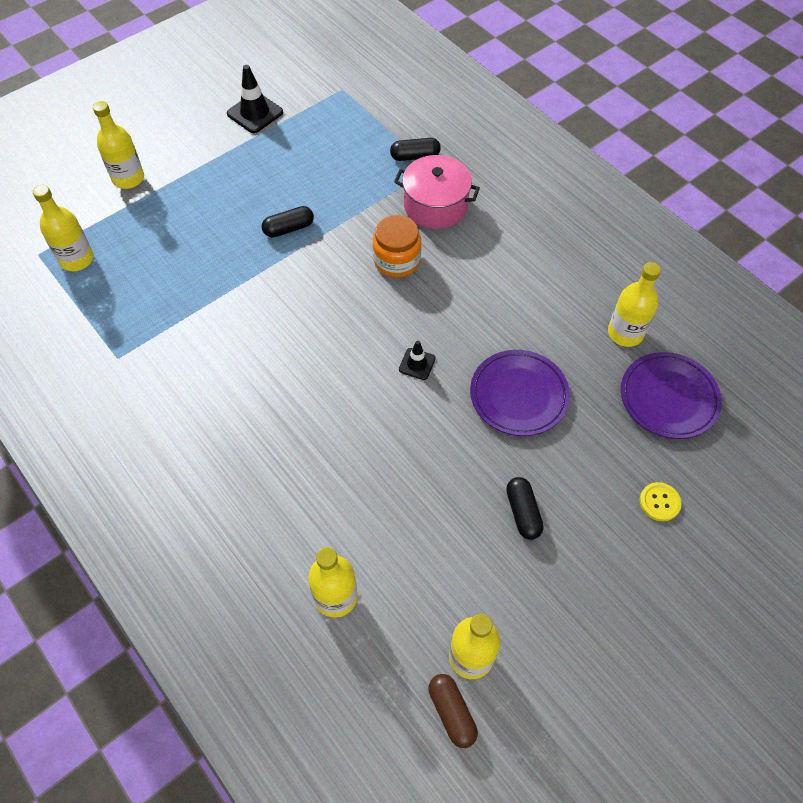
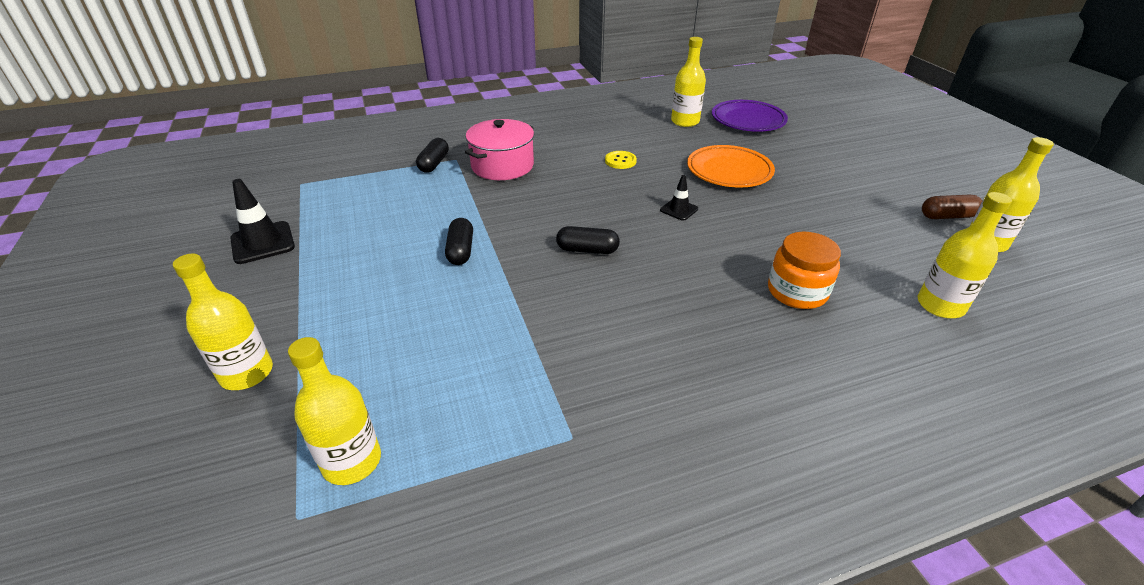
camera: 70 degrees left, 20 degrees down
(397, 260) = (552, 196): orange jar -> orange jar (797, 291)
(452, 712) = (1043, 262): brown capsule -> brown capsule (947, 216)
(518, 395) = (729, 171): purple plate -> orange plate
(523, 512) = (843, 192): black capsule -> black capsule (587, 250)
(659, 502) = (836, 141): yellow button -> yellow button (620, 161)

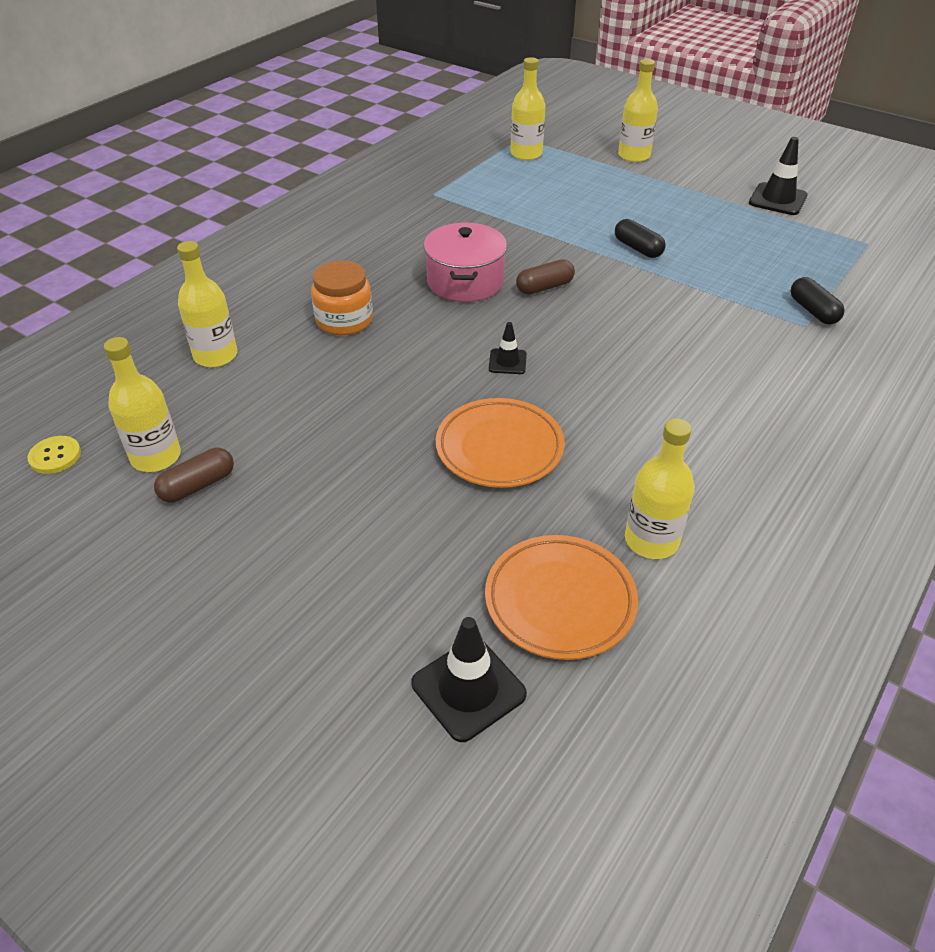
camera: 145 degrees right, 5 degrees up
(502, 166) = (748, 339): pink pot -> pink pot (465, 281)
(587, 250) = (544, 287): black capsule -> brown capsule
(620, 161) = (640, 405): yellow button -> yellow button (55, 456)
(748, 120) = (560, 601): purple plate -> orange plate
(808, 114) = (468, 689): none -> black traffic cone

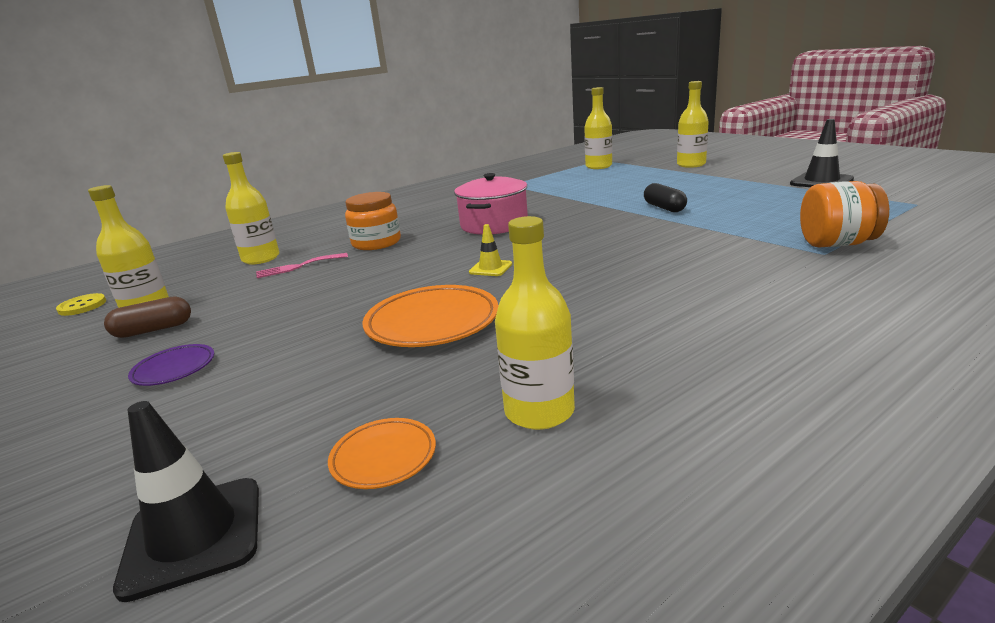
camera: 20 degrees right, 20 degrees down
(279, 369) = (298, 267): none -> pink fork
(282, 536) = (174, 369): none -> purple plate
(507, 362) = (490, 268): black traffic cone -> yellow traffic cone
(544, 287) = (561, 228): brown capsule -> none
(560, 601) = (383, 457): orange plate -> orange plate, size x0.54
(813, 311) = (837, 244): black capsule -> orange jar

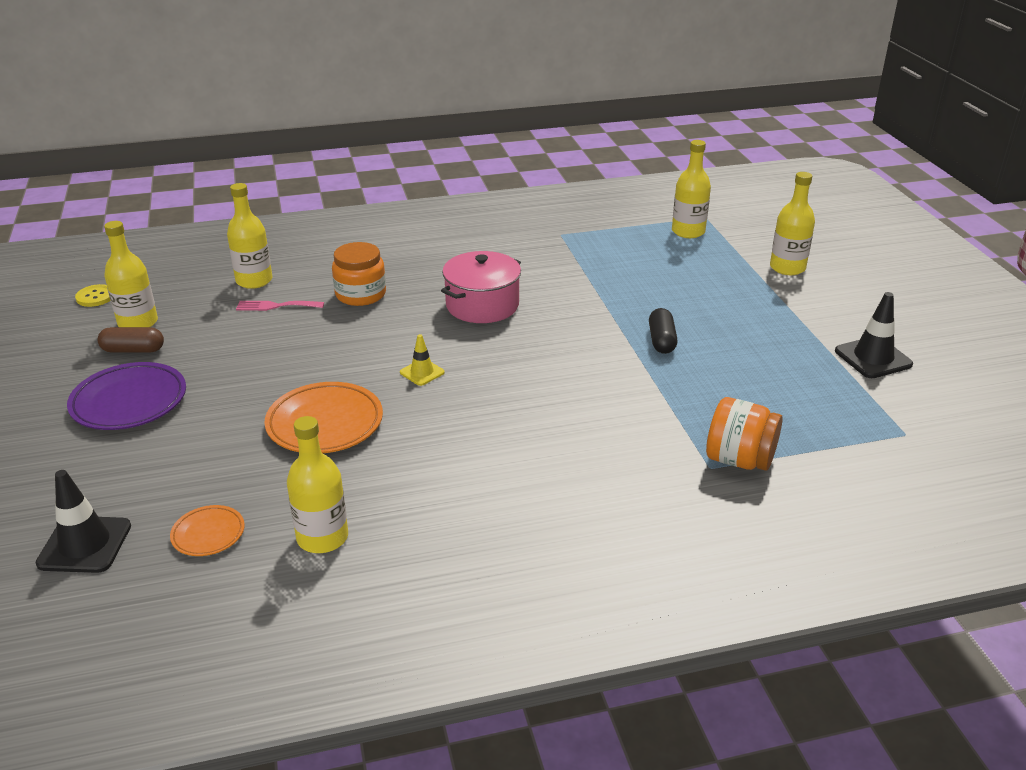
camera: 20 degrees right, 10 degrees up
(174, 369) = (129, 402): purple plate -> purple plate, size x1.85

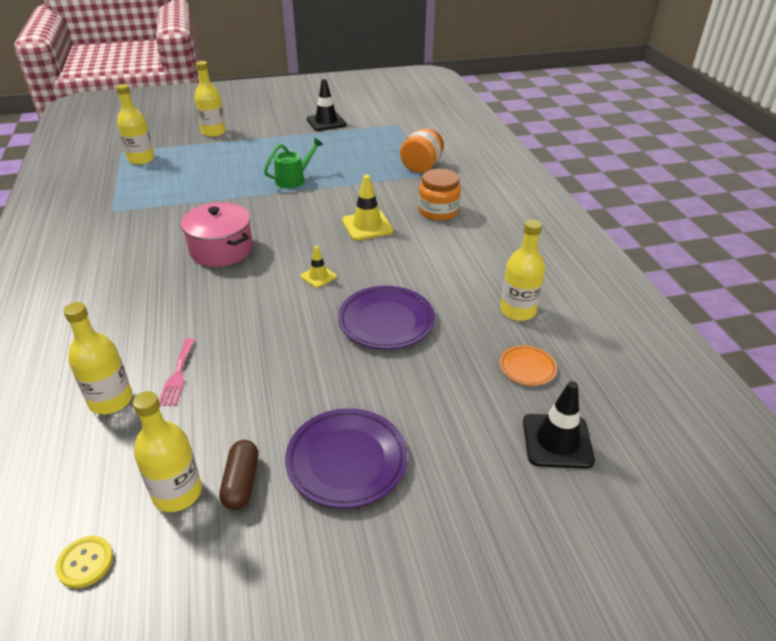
camera: 90 degrees left, 5 degrees up
(325, 423) = (386, 322): orange plate -> purple plate
(360, 294) = (176, 318): orange jar -> orange jar (438, 211)
(540, 406) = (367, 226): none -> yellow traffic cone
(661, 340) = (294, 179): black capsule -> green watering can

